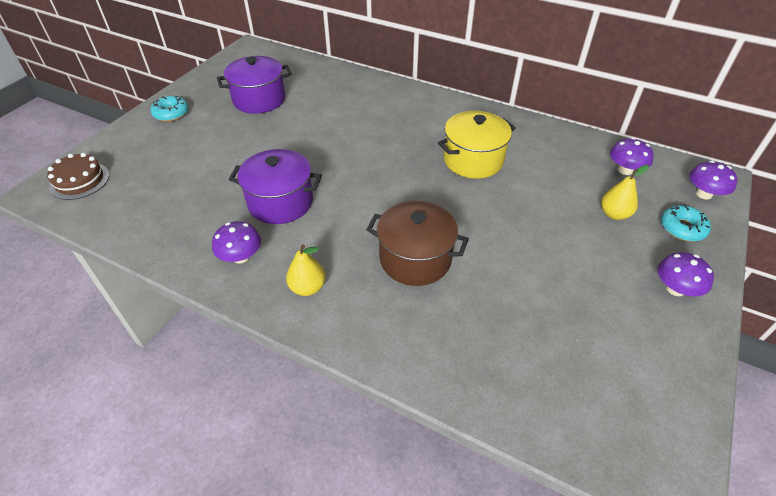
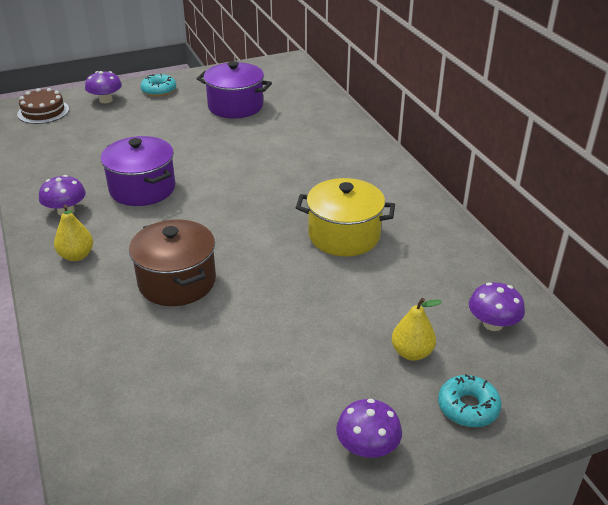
camera: 40 degrees right, 10 degrees down
(704, 194) = (553, 395): purple mushroom -> purple mushroom (106, 100)

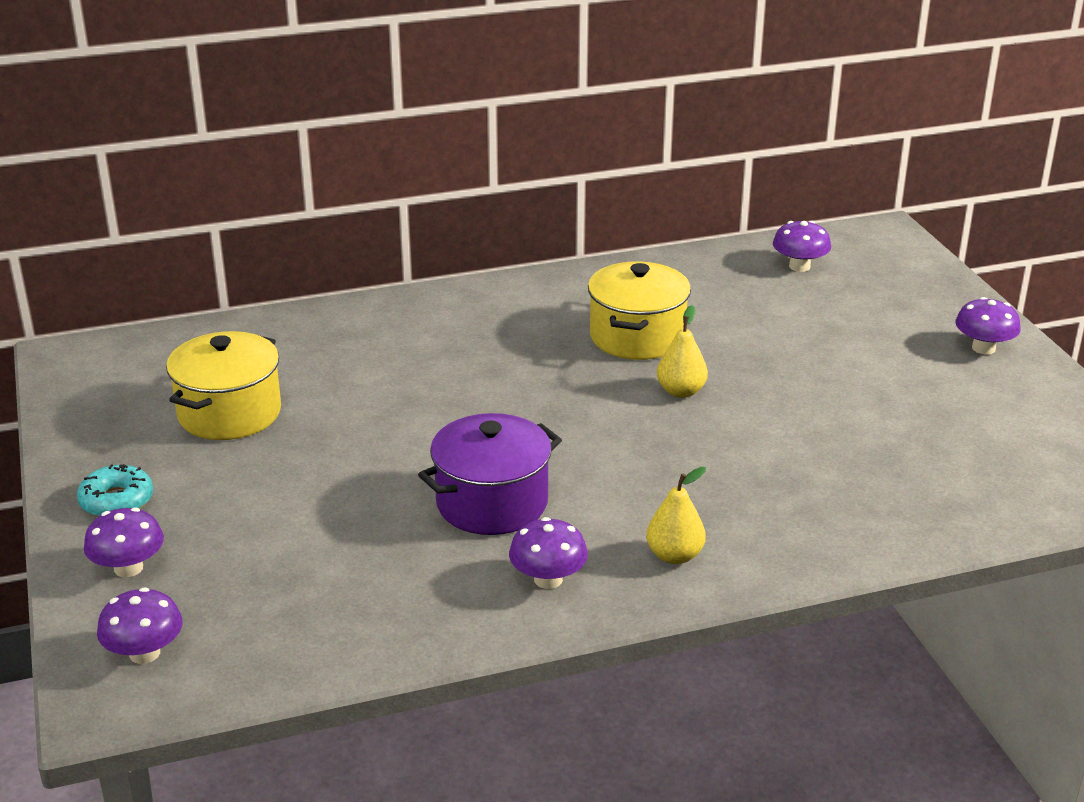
camera: 85 degrees left, 5 degrees down
(43, 111) = (144, 653): brown cake -> purple mushroom
(177, 282) = (735, 462): brown pot -> none
(235, 106) = (229, 413): purple pot -> yellow pot
(412, 352) = (849, 313): yellow pear -> yellow pear (681, 391)
(468, 407) = (920, 294): turquoise donut -> none

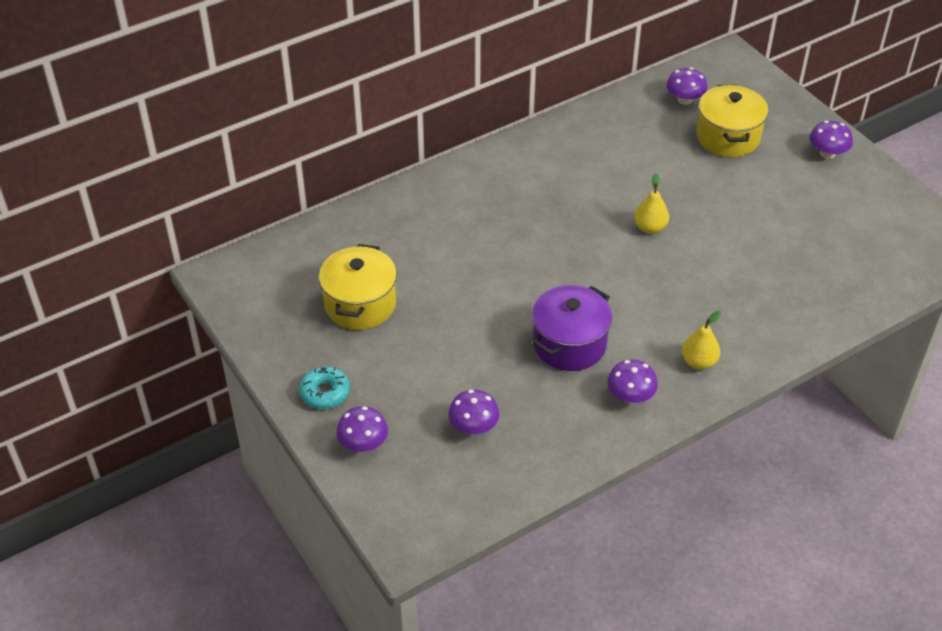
camera: 15 degrees left, 15 degrees up
(144, 653) = (410, 504): purple mushroom -> purple mushroom (473, 426)
(637, 337) = (602, 184): yellow pot -> yellow pot (728, 137)

